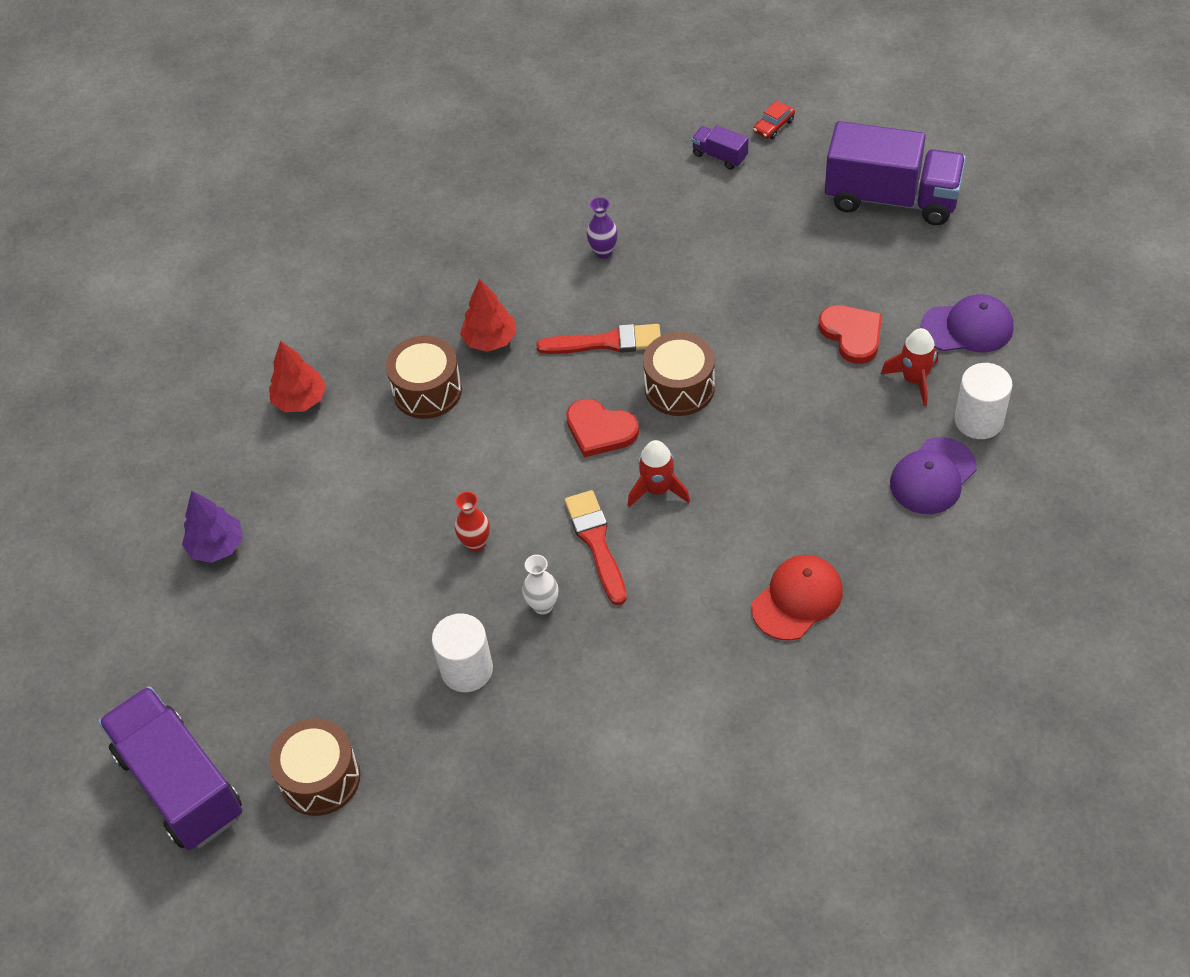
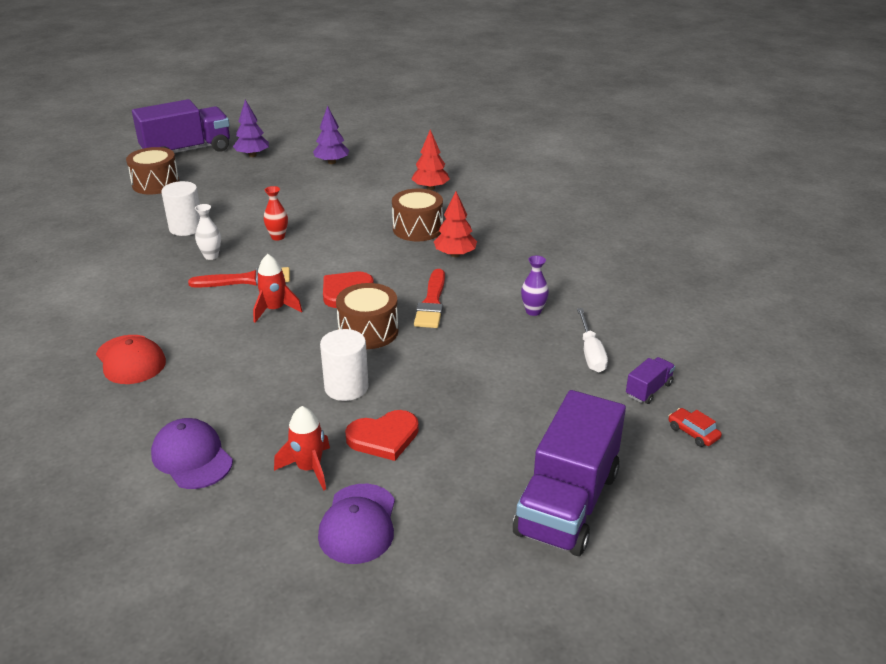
camera: 95 degrees right, 20 degrees down
(194, 671) = (252, 155): none -> purple tree
(670, 200) = (590, 353): none -> white screwdriver
(978, 420) = (235, 504): white cylinder -> white cylinder (346, 387)

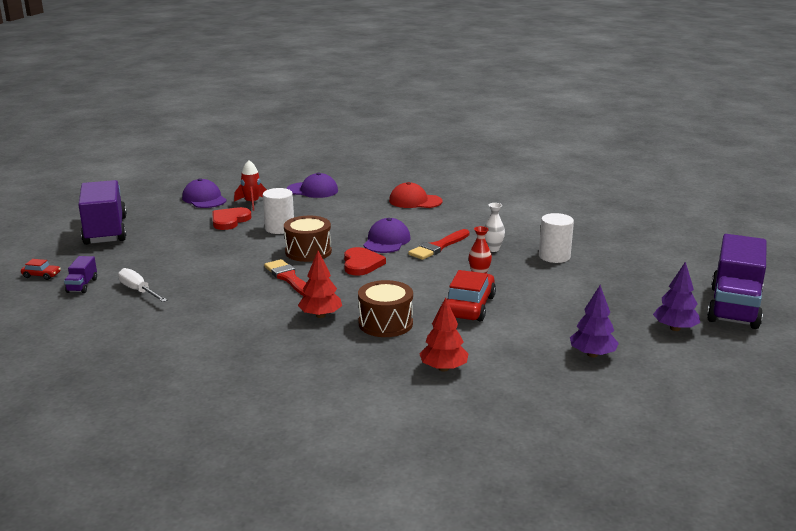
camera: 140 degrees right, 10 degrees down
(156, 184) = (665, 272): brown drum -> none
(275, 310) = (386, 241): red rocket -> purple cap
(337, 217) = (469, 306): none -> red car
(533, 311) = (206, 300): purple vase -> none

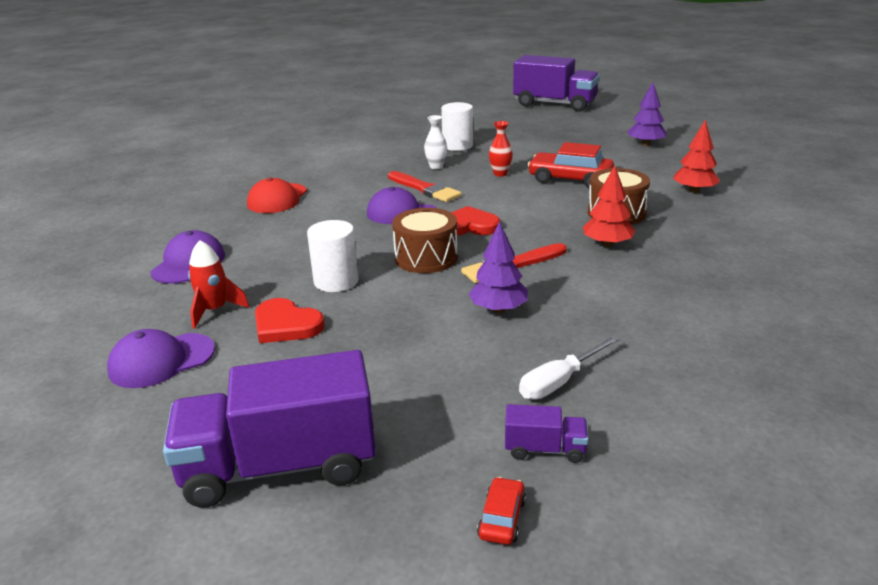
camera: 85 degrees left, 5 degrees up
(675, 328) = (594, 120): purple tree -> purple tree (498, 309)

